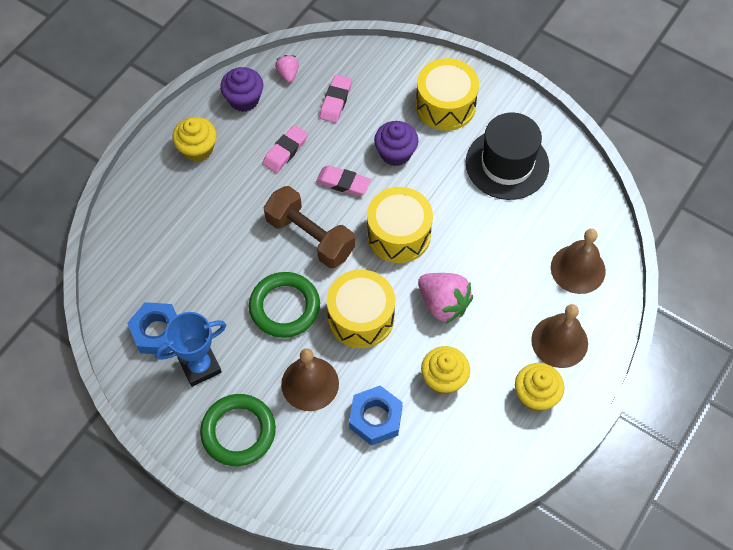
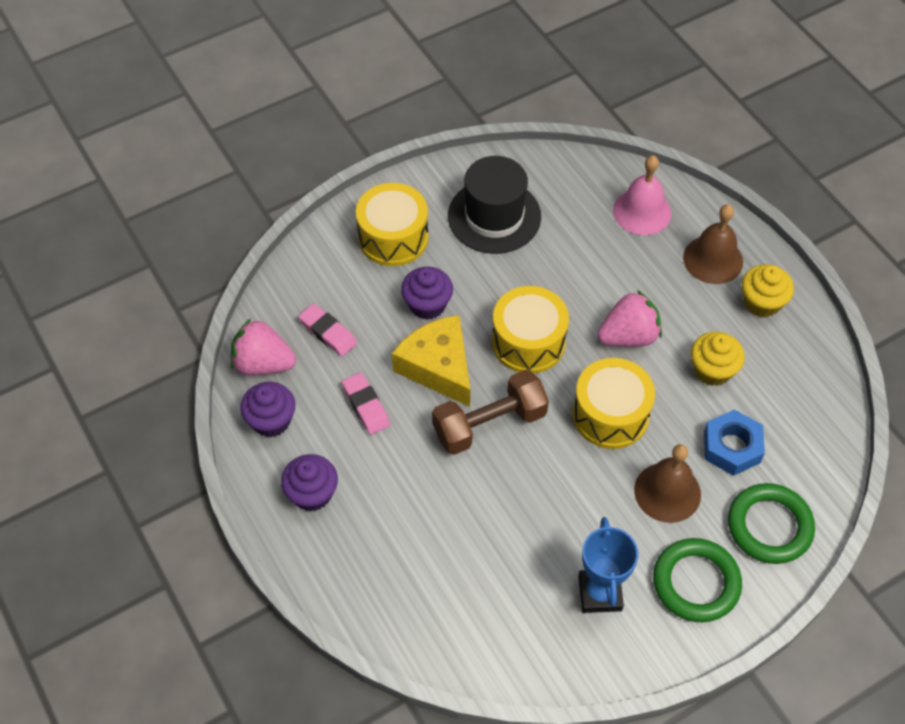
camera: 65 degrees left, 5 degrees down
(157, 332) = (536, 623): blue nut -> none
(197, 149) = (312, 493): yellow cupcake -> purple cupcake
(284, 307) = (565, 481): green ring -> green ring (769, 526)
(288, 74) = (263, 364): pink strawberry -> pink strawberry, size x1.87
(343, 183) = (438, 367): pink eraser -> yellow cheese
(578, 269) = (642, 211): brown bell -> pink bell

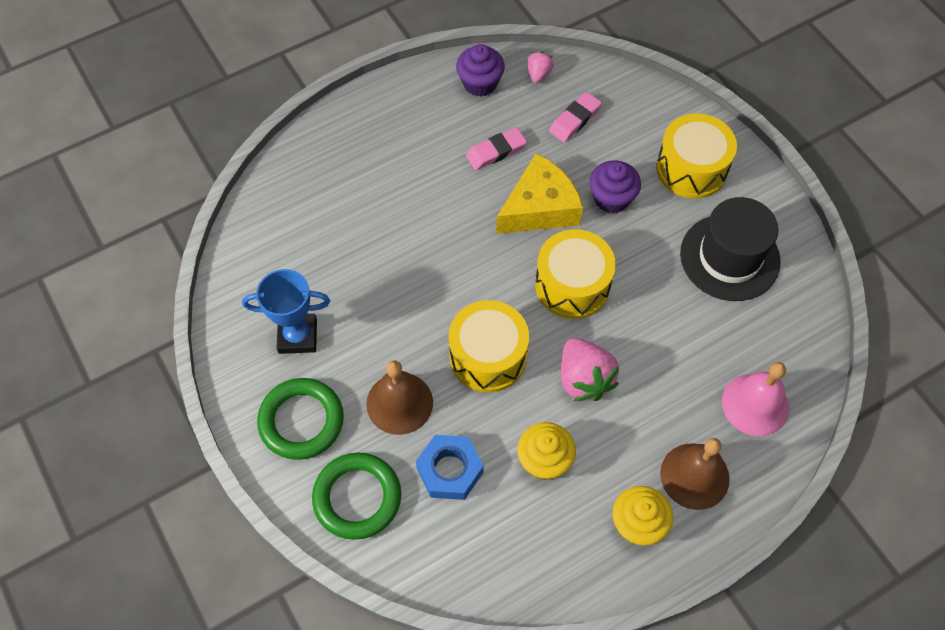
camera: 90 degrees right, 5 degrees up
(263, 364) = (538, 74): pink strawberry -> pink strawberry, size x0.53
(312, 493) = (407, 115): purple cupcake -> none
(489, 424) = (477, 250): brown dumbbell -> none

